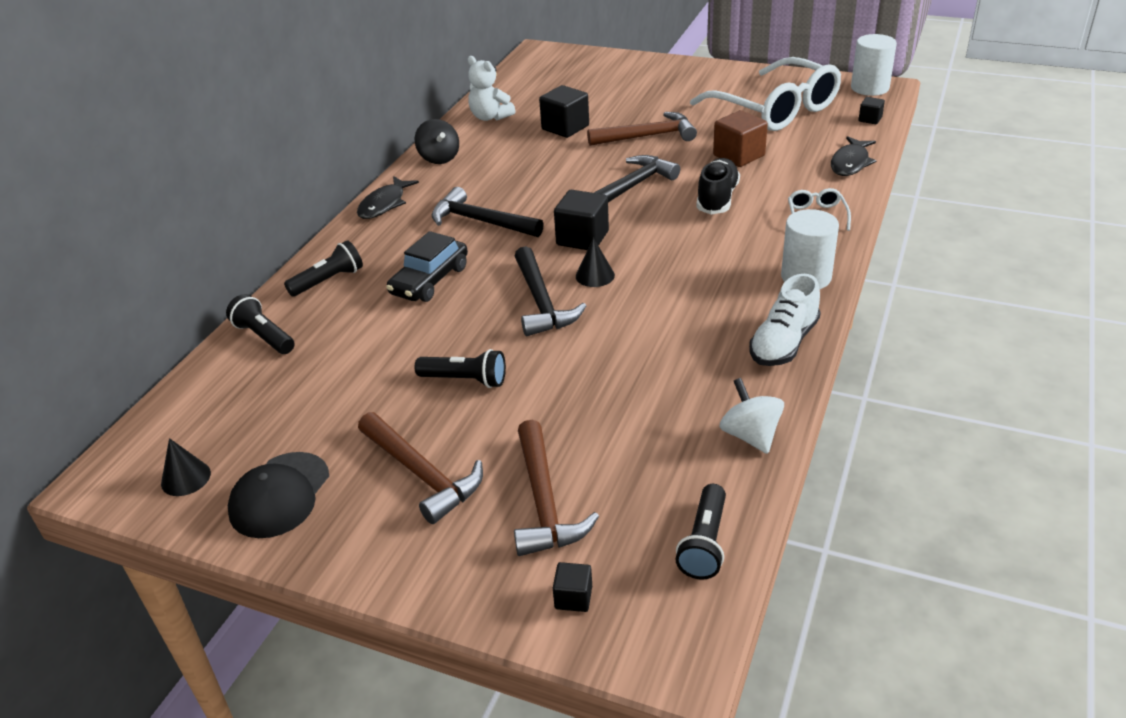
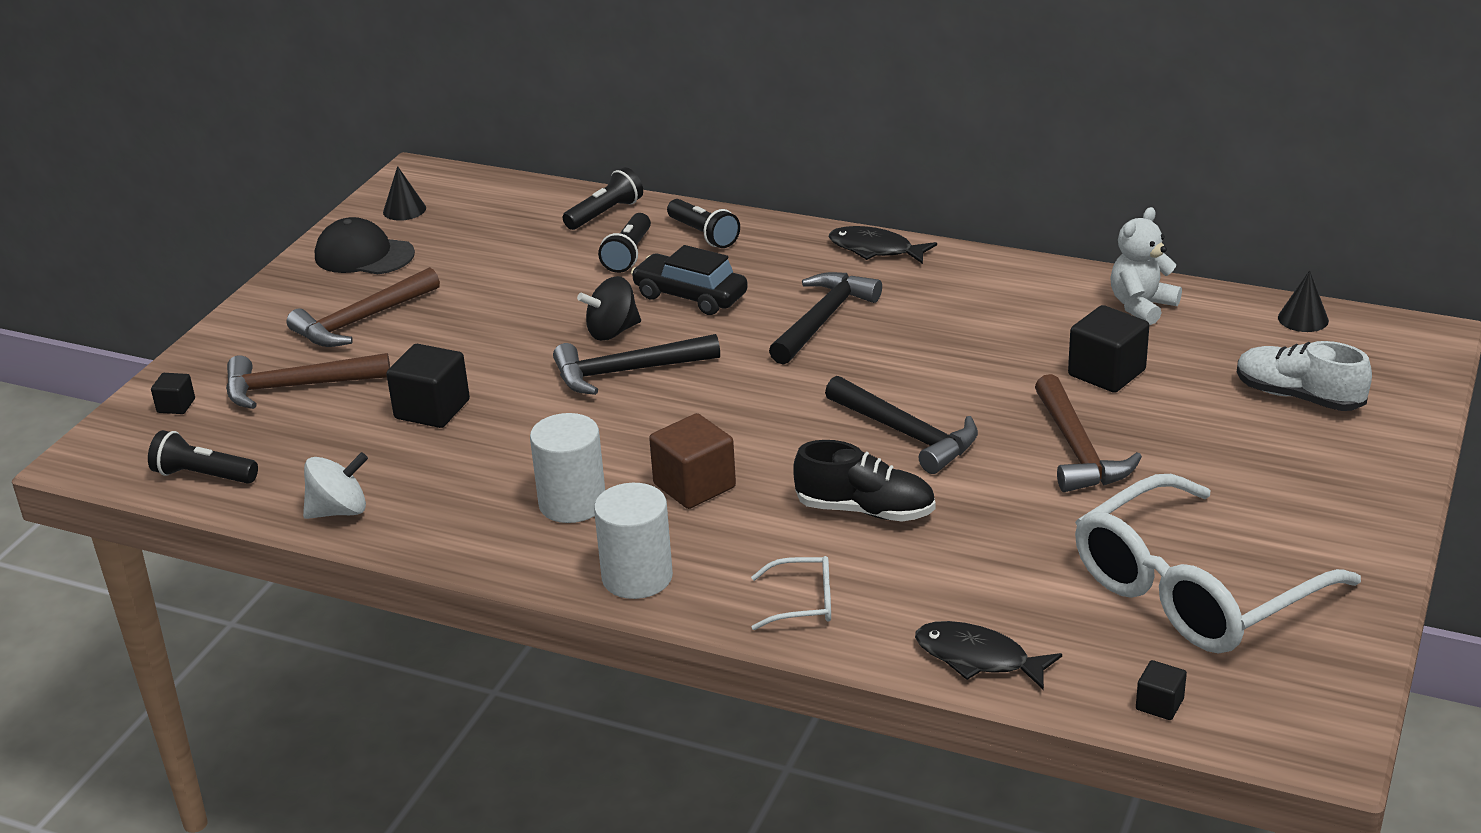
camera: 90 degrees right, 5 degrees down
(439, 158) = (1003, 276): black spinning top -> black spinning top (612, 332)
(465, 380) = (495, 333): black flashlight -> black flashlight (628, 255)
(582, 238) = (769, 396): black cube -> black cube (432, 409)
(595, 275) = (677, 407): black cone -> black cone (1303, 319)
(738, 155) = (1008, 538): brown cube -> brown cube (694, 486)
(783, 343) = (494, 546): white shoe -> white shoe (1298, 397)
(869, 88) = (1312, 723): white cylinder -> white cylinder (572, 503)

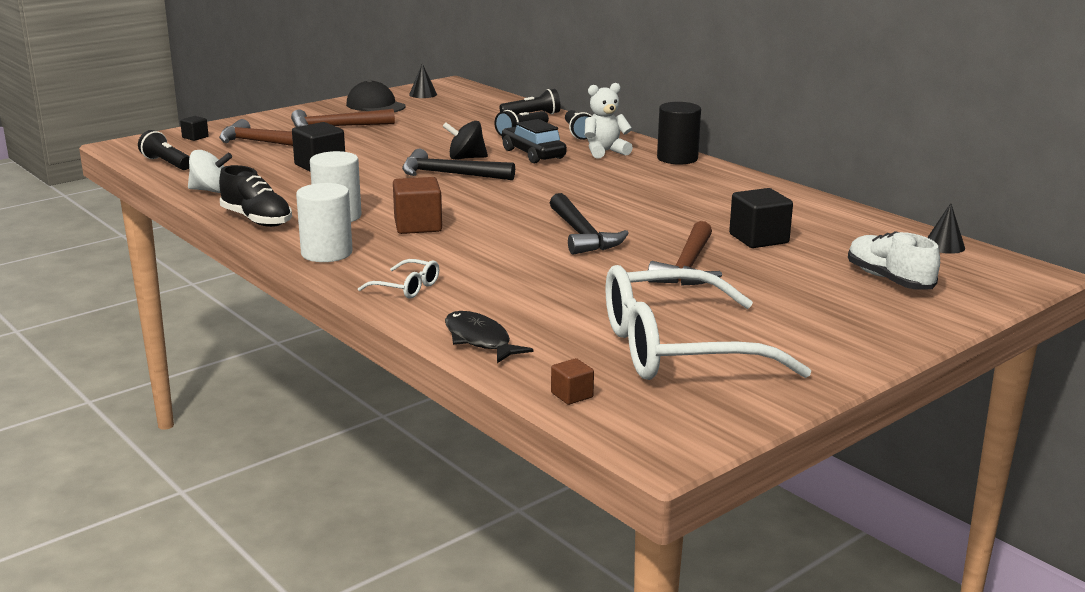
camera: 25 degrees right, 10 degrees down
(823, 319) = (600, 179): black hammer -> none
(865, 510) = (506, 260): black shoe -> black shoe (257, 220)
(875, 249) = (677, 158): black fish -> black cylinder
(1141, 306) = (827, 216): white teddy bear -> white teddy bear (605, 152)
(1159, 704) = (572, 395): black cube -> brown cube

